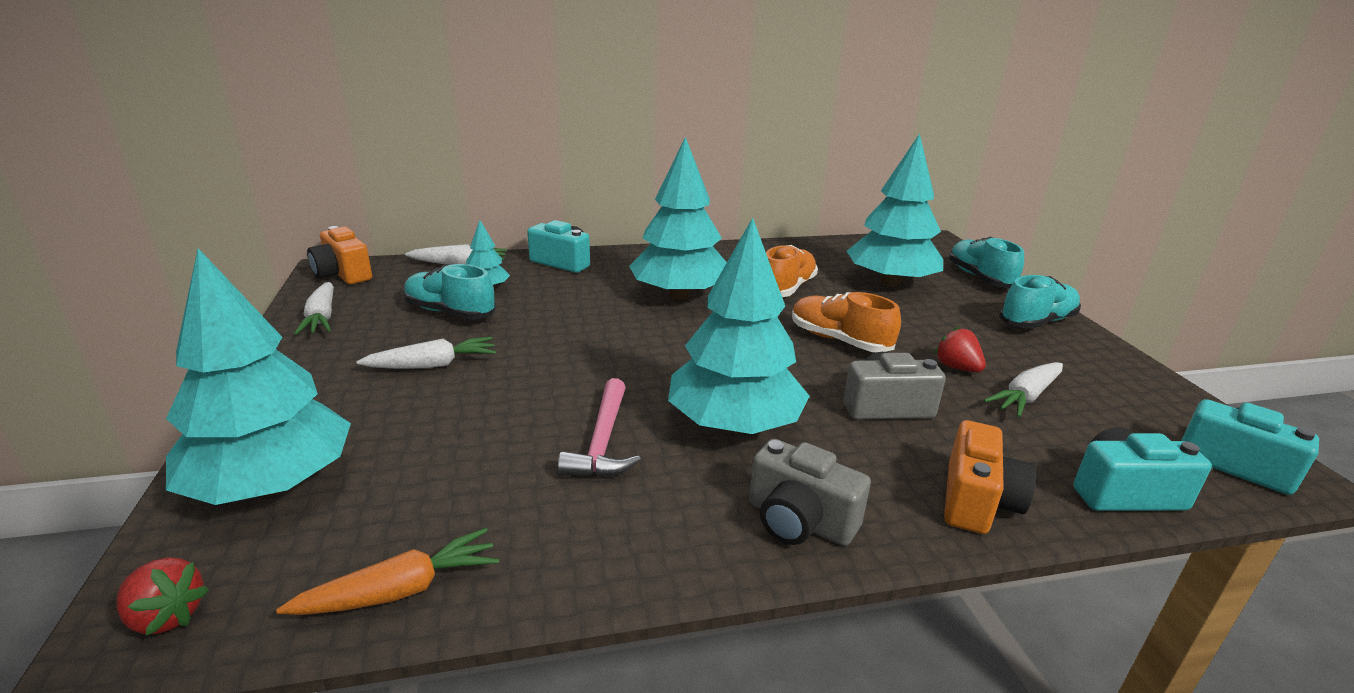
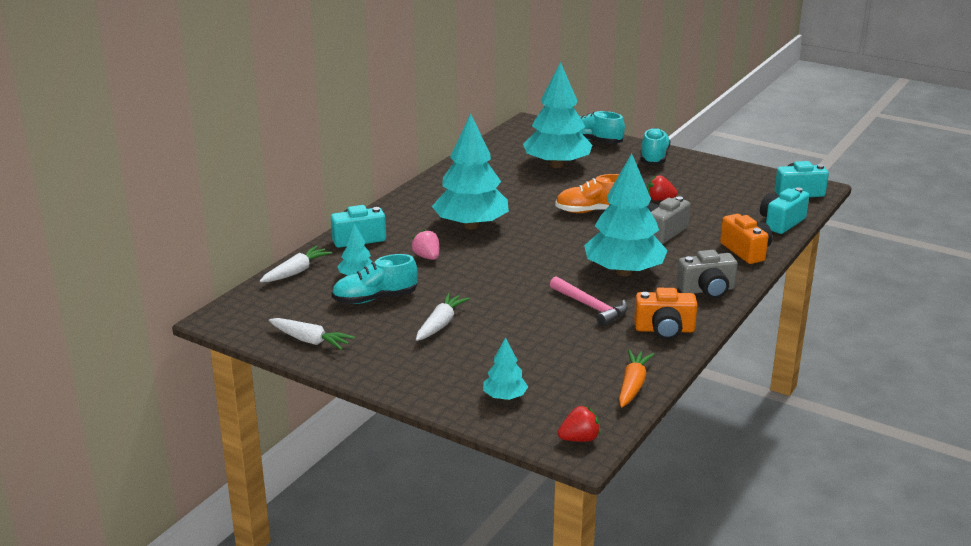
camera: 45 degrees left, 0 degrees up
(272, 484) = (504, 397): turquoise tree -> turquoise tree, size x0.46
(343, 274) = (240, 316): orange camera -> orange camera (664, 330)
(576, 302) = (427, 257): none -> pink strawberry
(786, 288) = (514, 193): orange shoe -> none
(1026, 397) = (703, 200): white carrot -> none

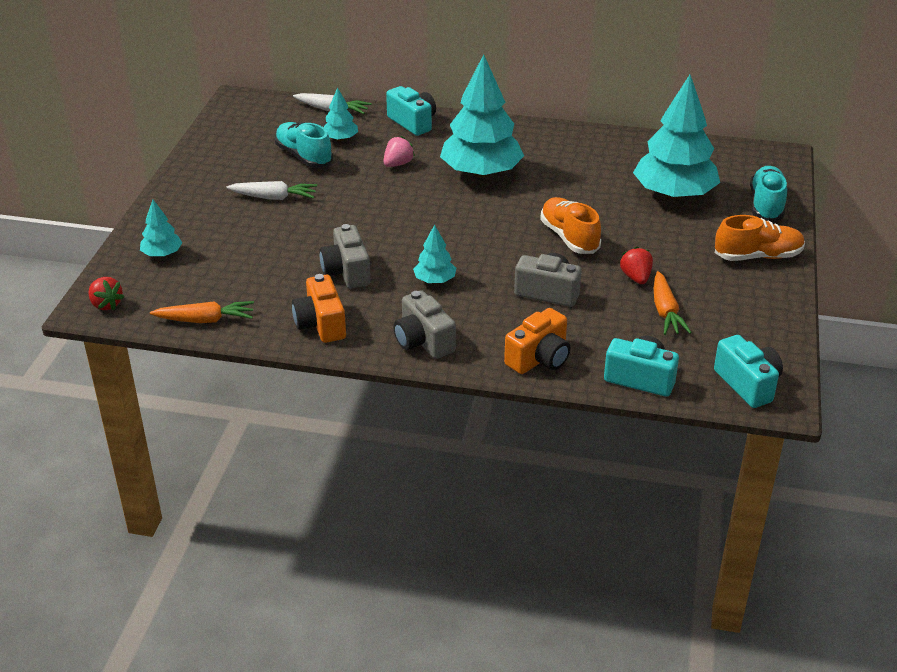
camera: 70 degrees right, 10 degrees up
(310, 341) = (219, 145): white carrot -> none
(590, 307) = (347, 272): pink hammer -> grey camera
(624, 272) = (435, 280): turquoise tree -> turquoise tree, size x0.46
(654, 157) = (758, 256): turquoise shoe -> orange shoe
(706, 199) = (665, 311): none -> orange carrot

